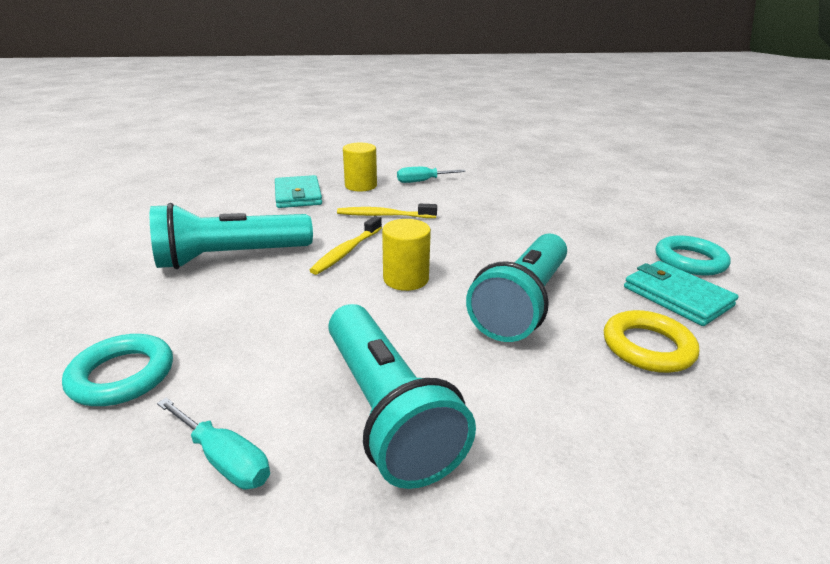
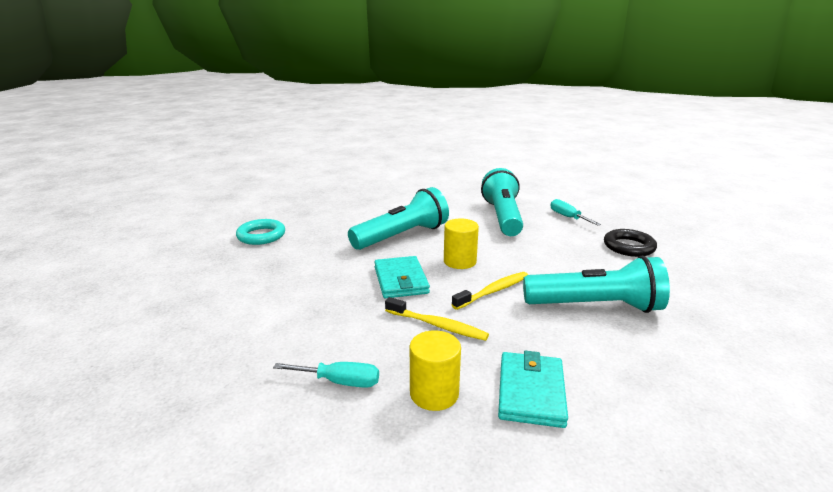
camera: 155 degrees left, 5 degrees down
(122, 375) = (629, 247): turquoise ring -> black ring
(647, 347) = (369, 212): yellow ring -> none
(677, 296) = (313, 223): turquoise wallet -> turquoise wallet (400, 280)

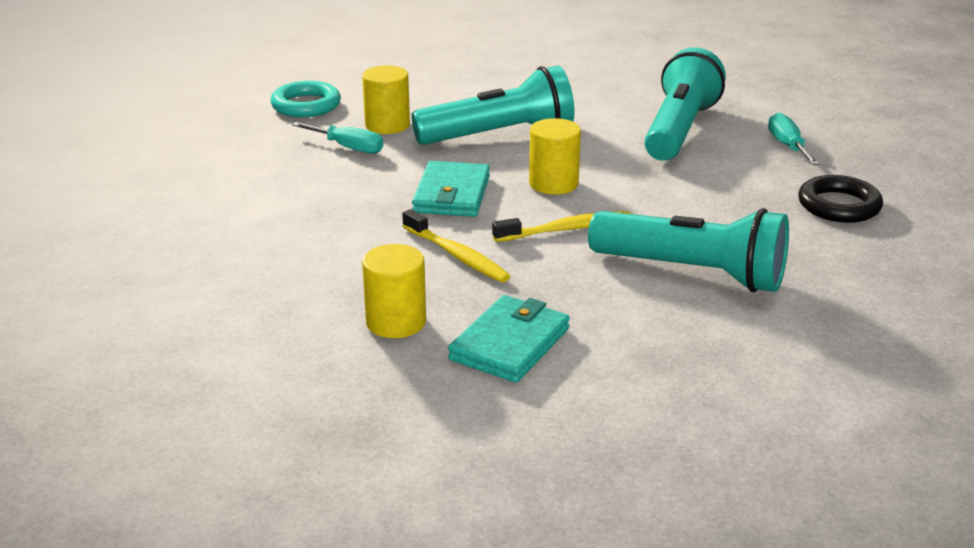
camera: 20 degrees right, 5 degrees up
(325, 240) = (387, 125): none -> yellow cylinder
(340, 382) = (300, 290): turquoise screwdriver -> turquoise screwdriver (348, 147)

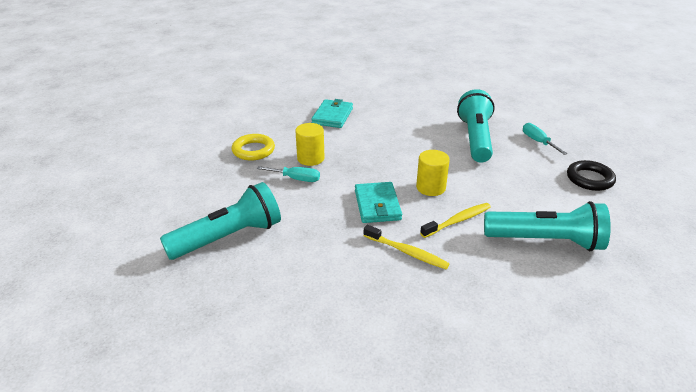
camera: 15 degrees left, 5 degrees up
(306, 105) = (253, 150): turquoise ring -> yellow ring
(396, 322) = (400, 314): yellow cylinder -> none
(499, 135) = (380, 156): turquoise flashlight -> turquoise flashlight (228, 237)
(510, 344) = (478, 317): turquoise wallet -> turquoise wallet (332, 116)

